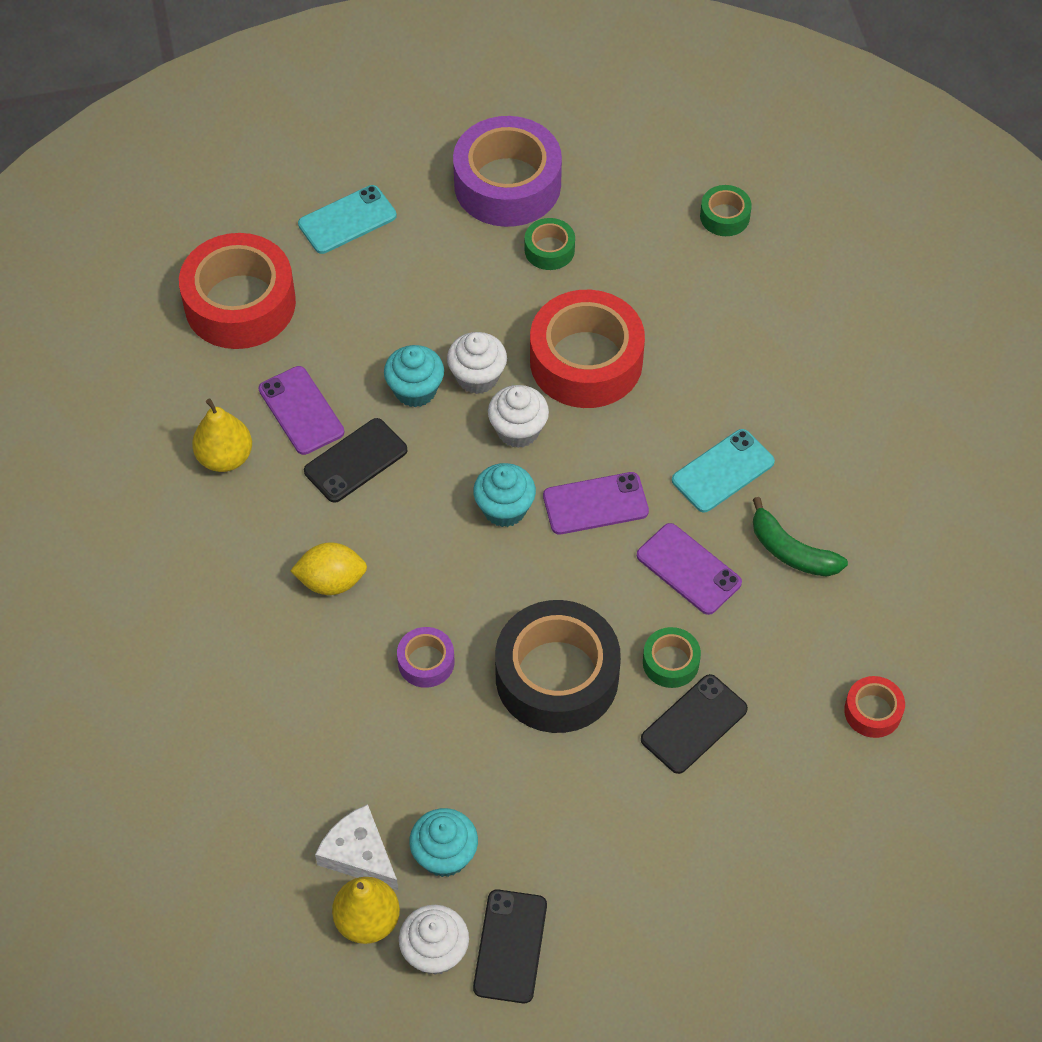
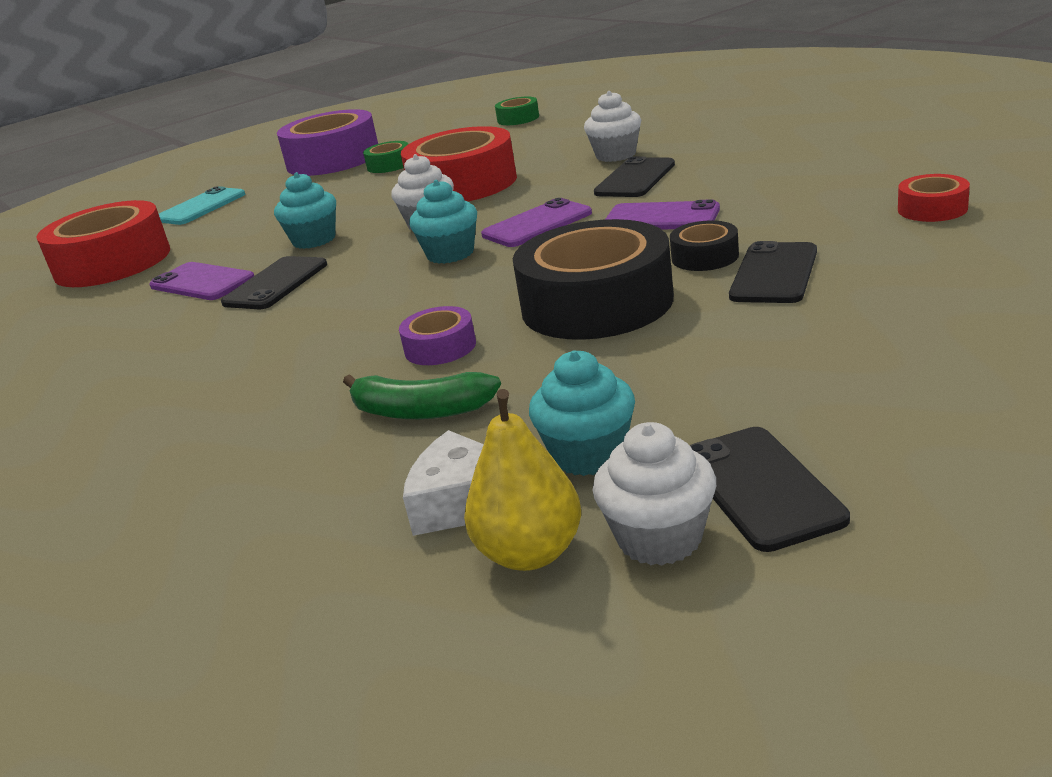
camera: 20 degrees left, 30 degrees down
(225, 457) = (128, 327): yellow pear -> none
(331, 581) = (291, 345): yellow lemon -> none
(477, 377) = (369, 218): white cupcake -> white cupcake (616, 155)
(670, 662) = (705, 257): green tape -> black tape
(723, 471) = (635, 179): turquoise phone -> black phone
(791, 551) = (741, 183): green banana -> green banana (420, 411)

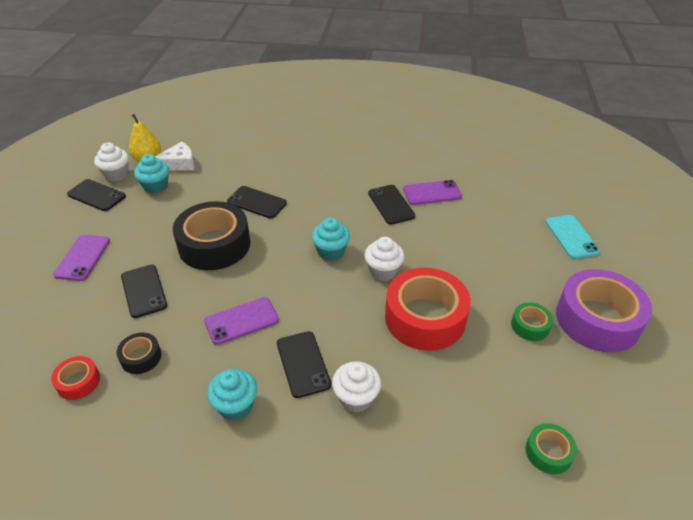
camera: 130 degrees right, 15 degrees up
(112, 263) = (513, 186): red tape -> none
(314, 240) = (430, 236): turquoise cupcake -> turquoise cupcake (235, 405)
(420, 411) = (229, 179): green banana -> none
(440, 347) = (257, 202): purple tape -> black phone
(537, 224) = (313, 291): purple phone -> purple phone (83, 257)
(705, 257) = (188, 293): black tape -> black tape (141, 357)

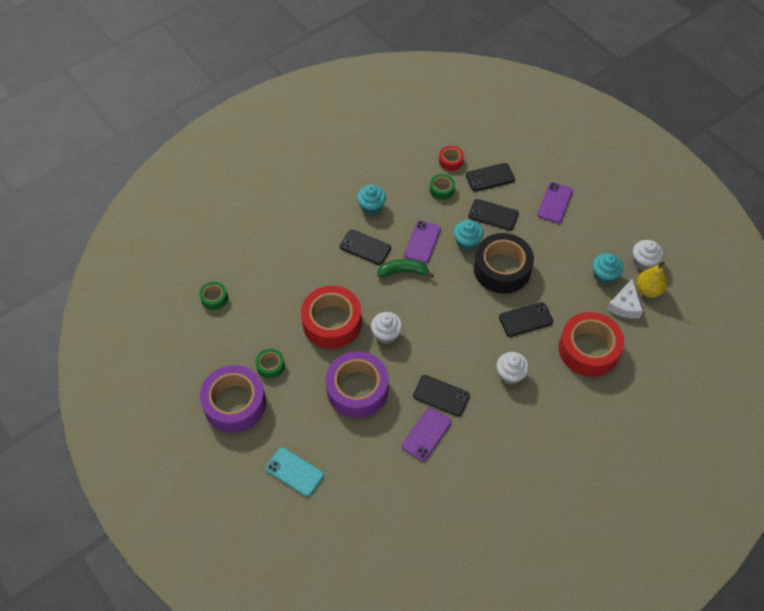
camera: 135 degrees right, 15 degrees up
(83, 257) = (554, 203): purple phone -> purple phone turned 60 degrees clockwise
(96, 195) = (624, 239): black phone -> black phone (490, 177)
(141, 357) = (442, 189): black tape -> green tape
(246, 160) = (588, 349): none -> red tape
(298, 309) = (403, 271): none -> green banana
(331, 252) = (432, 322): turquoise cupcake -> turquoise cupcake (467, 242)
(356, 398) = (323, 252): white cupcake -> white cupcake (510, 374)
(458, 251) = (357, 389): none -> purple tape

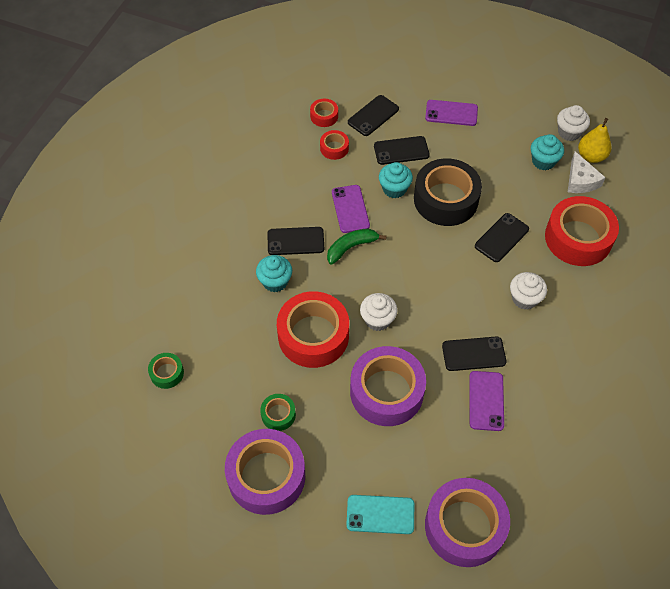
camera: 30 degrees left, 0 degrees up
(348, 513) = (464, 526): none -> purple tape
(371, 207) = (274, 197): turquoise cupcake -> turquoise cupcake (275, 281)
(442, 189) = (334, 148): green tape -> red tape
(554, 203) = (451, 113): purple phone -> purple phone turned 75 degrees counterclockwise

